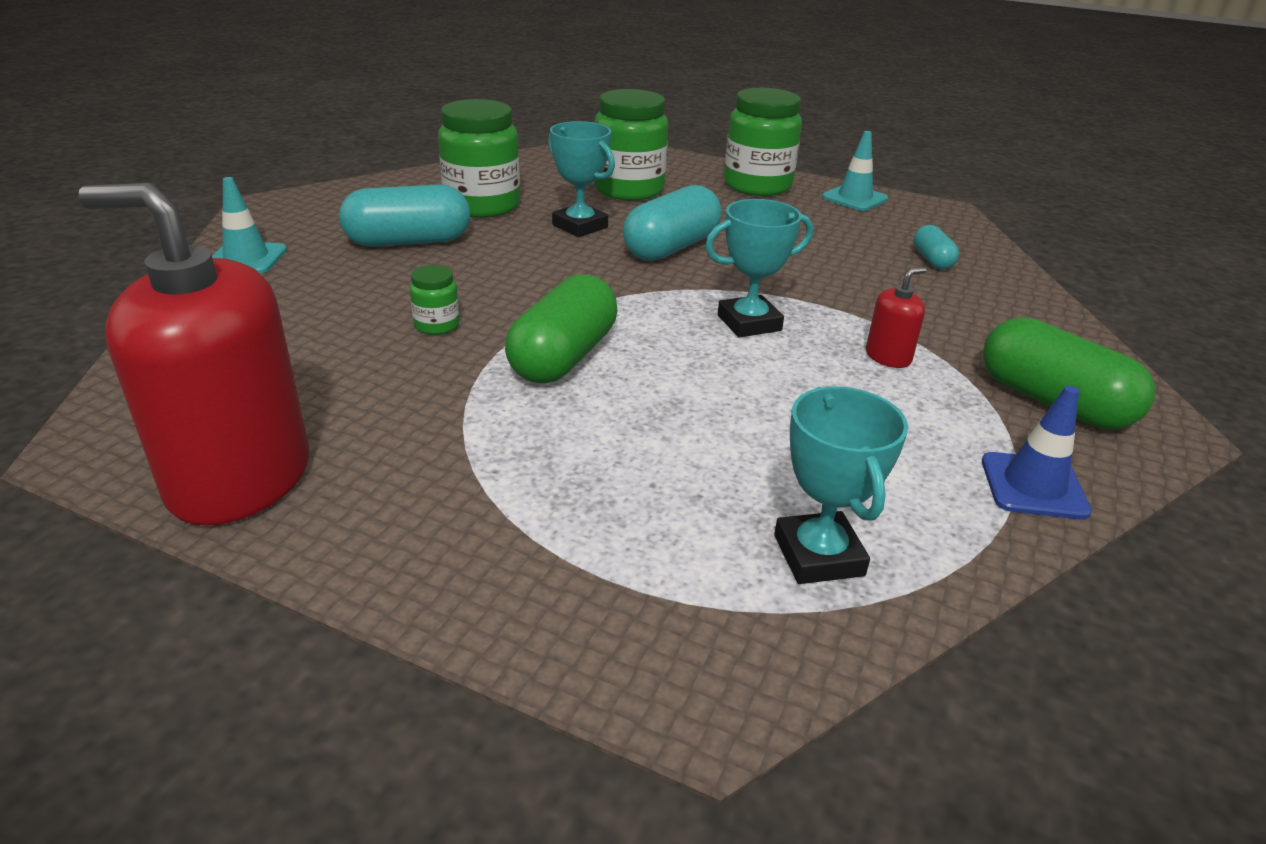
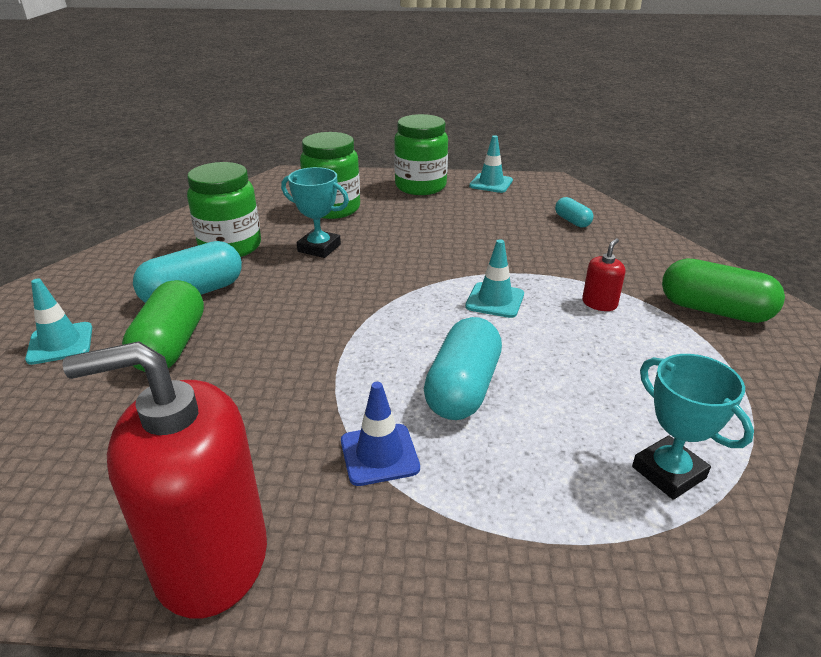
camera: 20 degrees left, 0 degrees up
(437, 325) = (272, 364): green jar -> none
(563, 357) = (388, 365): green capsule -> green capsule (171, 346)
(671, 248) = (398, 251): turquoise capsule -> turquoise capsule (463, 388)
(749, 323) = (495, 300): turquoise trophy -> turquoise traffic cone
(1033, 486) = (747, 376): blue traffic cone -> blue traffic cone (379, 454)

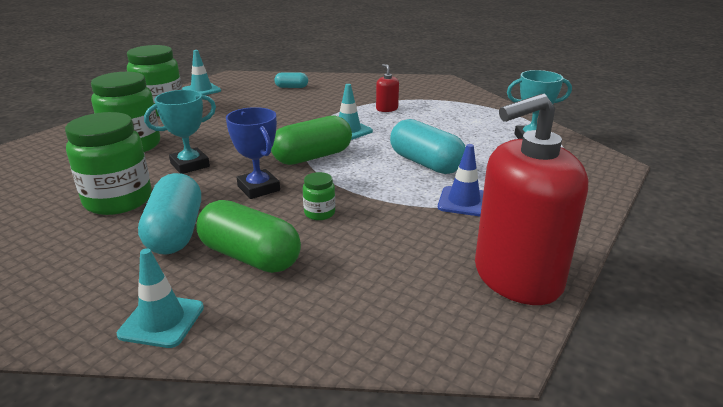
camera: 60 degrees left, 5 degrees down
(211, 558) = (517, 277): red soap dispenser -> red soap dispenser turned 45 degrees clockwise
(275, 354) = (319, 213): none -> green jar
(301, 300) = (258, 188): none -> blue trophy
(714, 310) = (424, 90): green capsule -> green capsule (312, 157)

